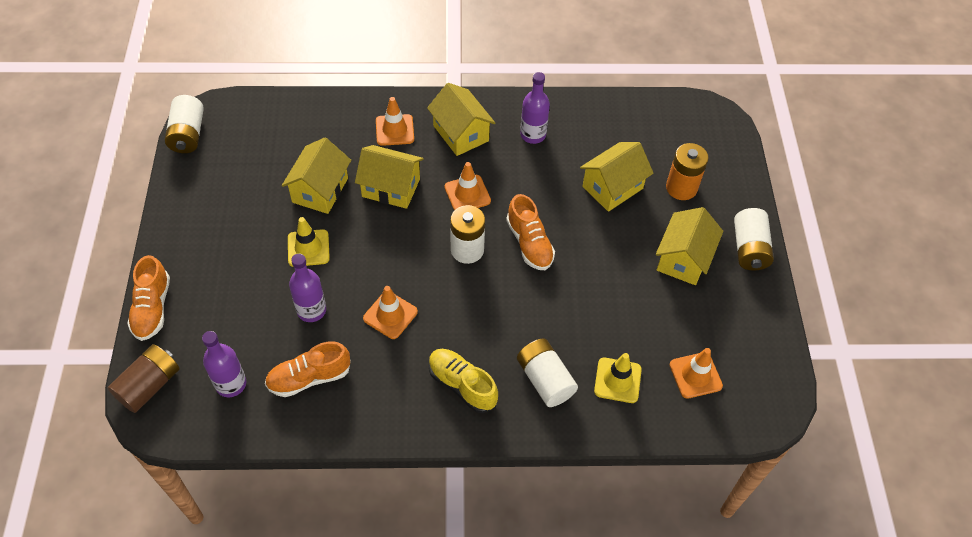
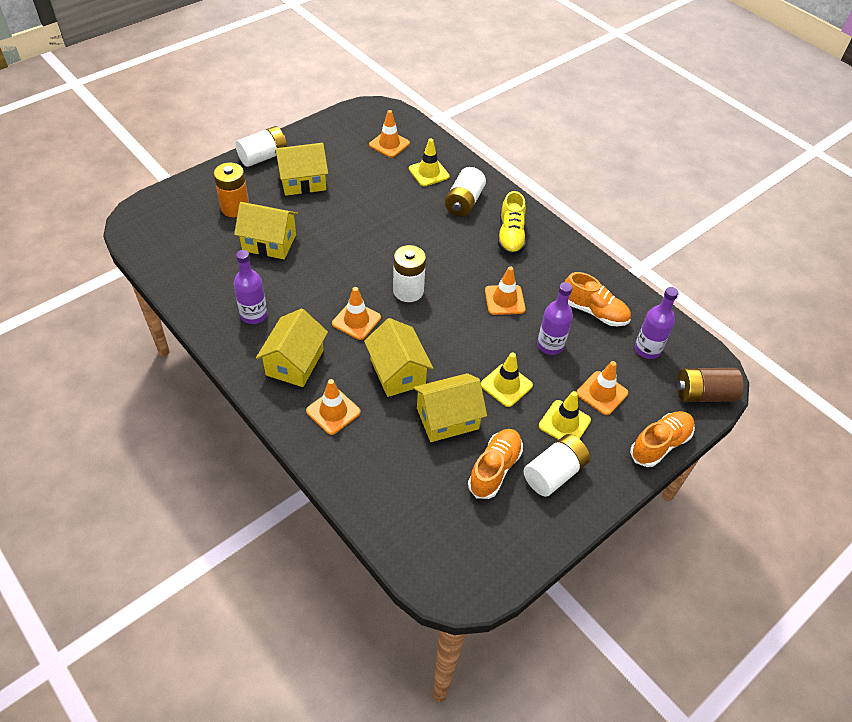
camera: 130 degrees left, 5 degrees down
(188, 134) = (494, 579): white battery -> white battery (554, 473)
(232, 308) = (602, 393): none -> orange traffic cone
(238, 260) = (564, 423): none -> yellow traffic cone
(529, 243) = (367, 261): orange shoe -> orange shoe (494, 469)

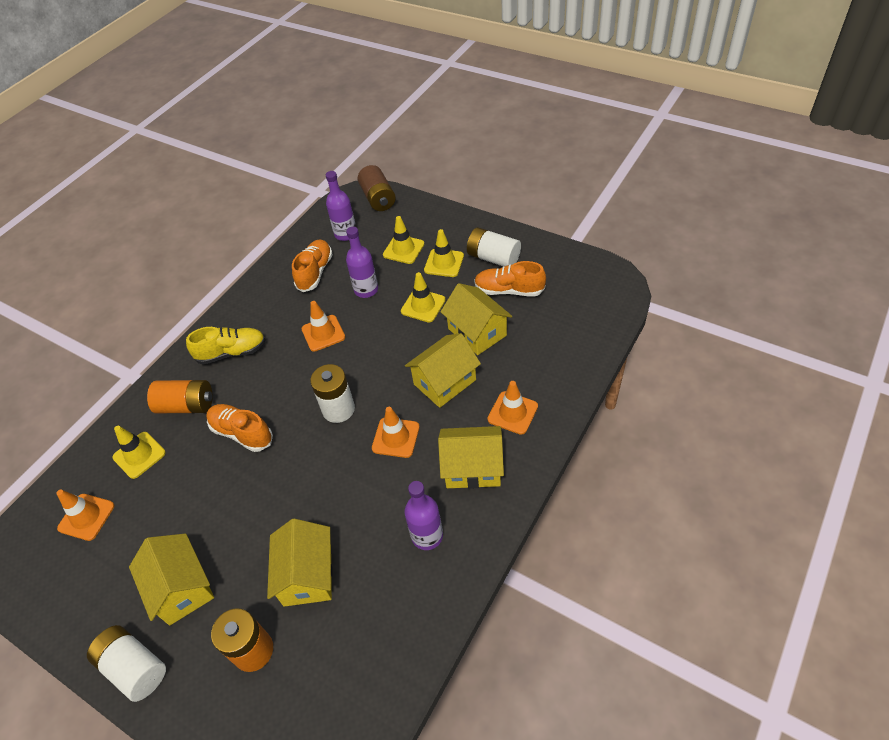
camera: 100 degrees left, 0 degrees up
(464, 202) = (187, 405): white battery -> orange battery
(602, 393) = (403, 249): orange traffic cone -> yellow traffic cone
(660, 444) = (436, 211): orange shoe -> orange shoe (242, 433)

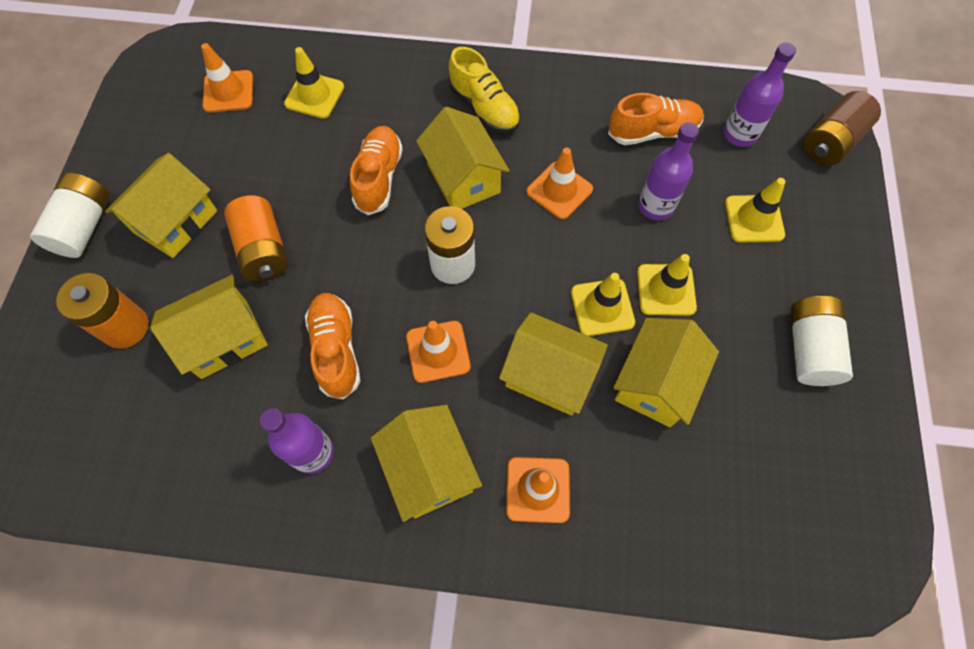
camera: 60 degrees right, 15 degrees up
(187, 405) = (393, 104): orange battery -> orange battery (263, 250)
(278, 382) = (463, 178): none -> yellow house
(444, 263) = (759, 283): yellow traffic cone -> yellow traffic cone (602, 307)
(509, 290) = (757, 397): orange shoe -> orange shoe (336, 349)

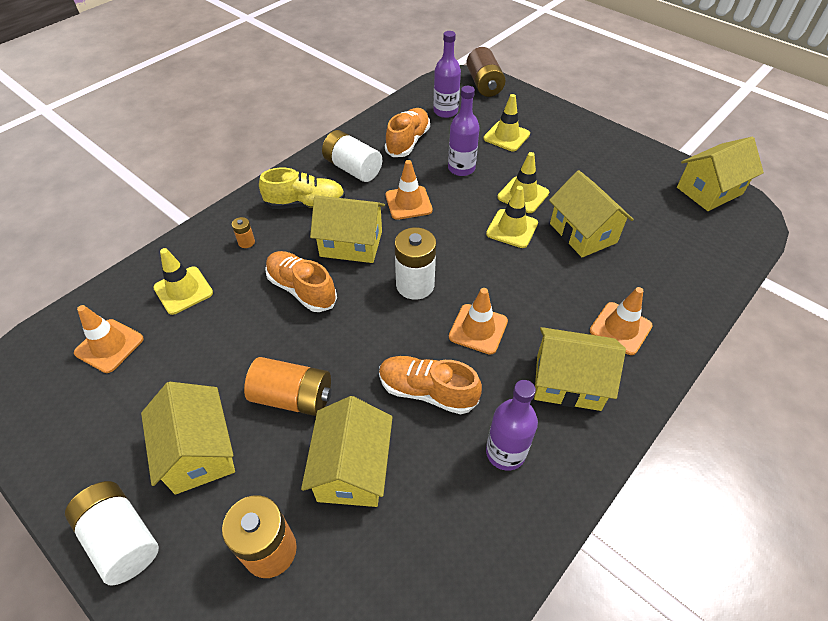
camera: 55 degrees left, 15 degrees down
(400, 98) = (246, 242): none -> orange battery
(549, 375) = (541, 279): yellow house -> yellow house (709, 191)
(809, 348) = (606, 161): white battery -> white battery (353, 168)

